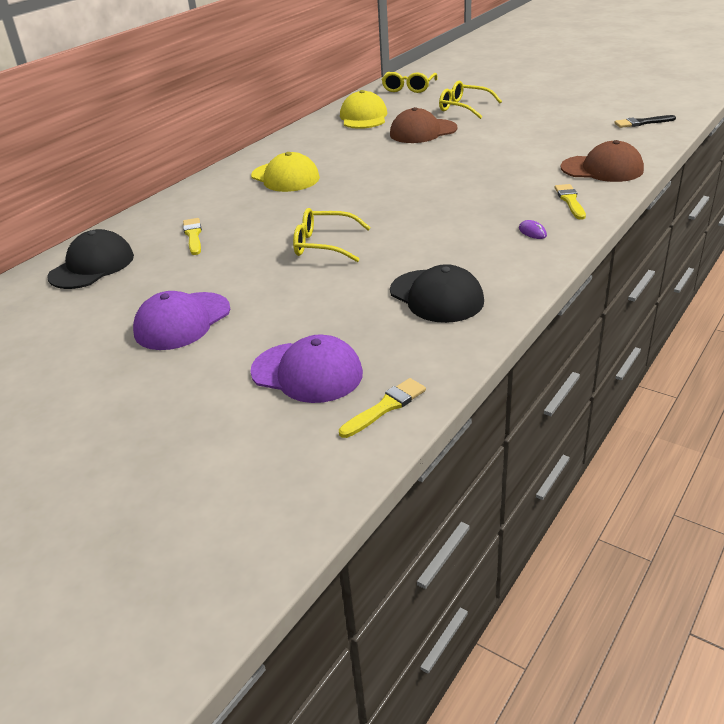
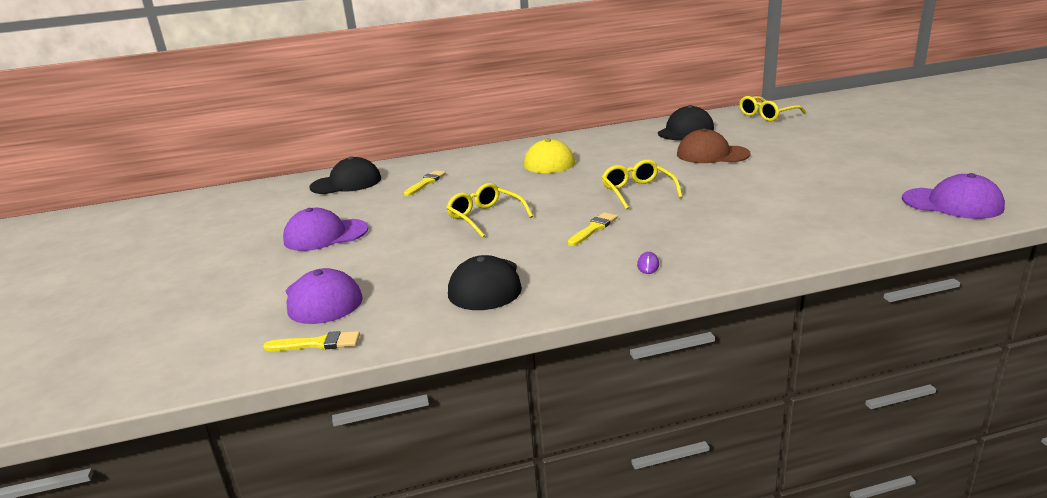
camera: 40 degrees right, 10 degrees down
(363, 117) = (685, 130): yellow cap -> black cap
(464, 108) = (786, 143): yellow glasses -> yellow glasses (637, 191)
(570, 201) = (732, 251): yellow brush -> yellow brush (593, 229)
(602, 169) = (819, 234): brown cap -> none
(642, 123) = (952, 203): black brush -> purple cap

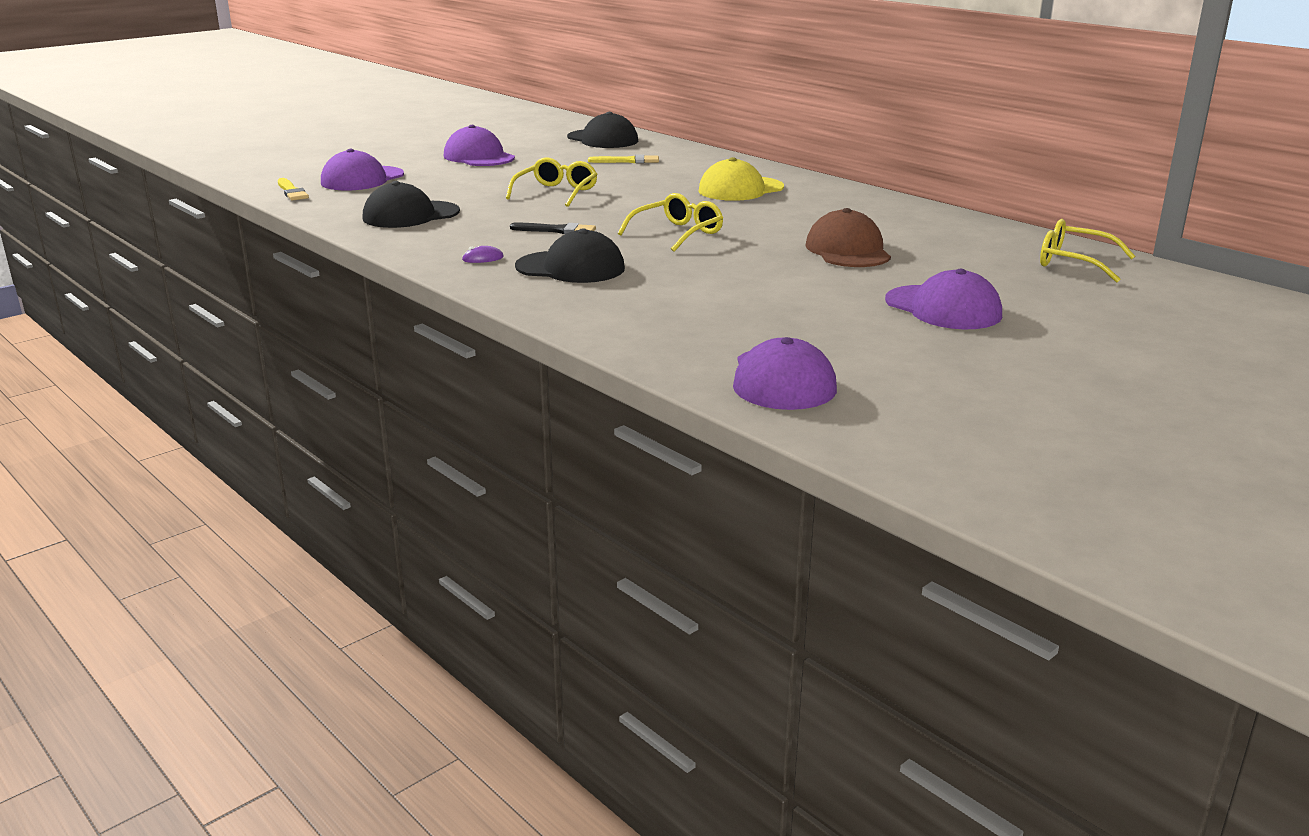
camera: 60 degrees right, 0 degrees up
(593, 229) = (557, 230): yellow brush -> black brush
(685, 130) = (934, 229): black cap -> black cap (570, 268)
(833, 151) = (943, 308): none -> purple cap

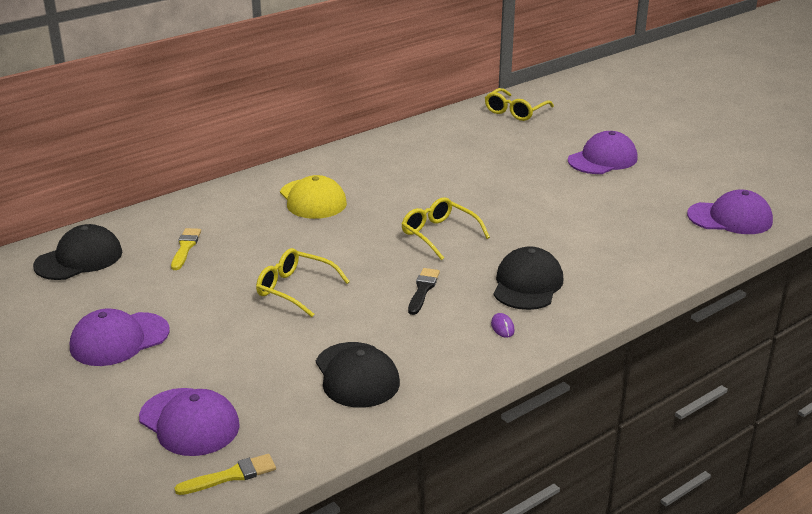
camera: 85 degrees left, 5 degrees up
(848, 250) = (487, 174): brown cap -> none

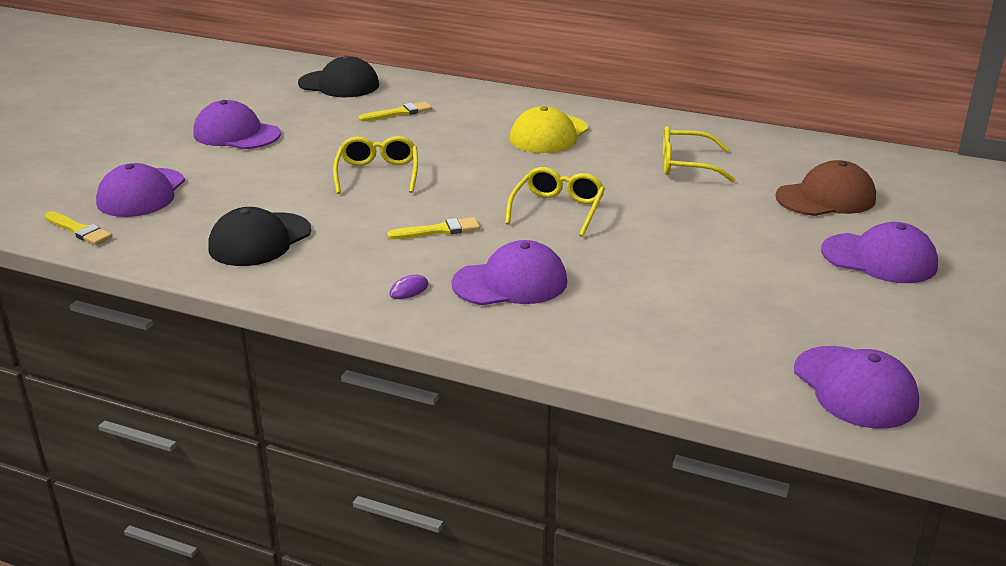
camera: 60 degrees right, 0 degrees up
(423, 290) = (438, 230): black brush -> yellow brush
(515, 111) = (914, 176): yellow glasses -> yellow glasses (686, 165)
(515, 145) = (826, 198): none -> brown cap
(527, 284) = (510, 283): black cap -> purple cap

